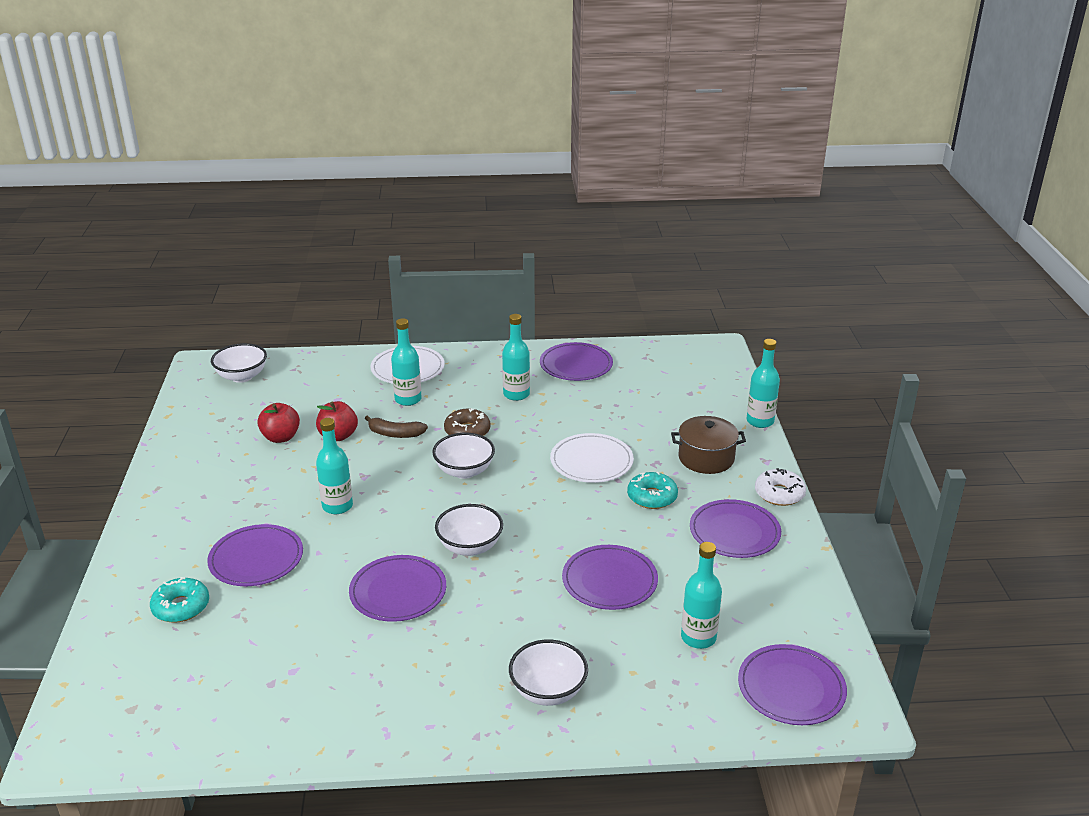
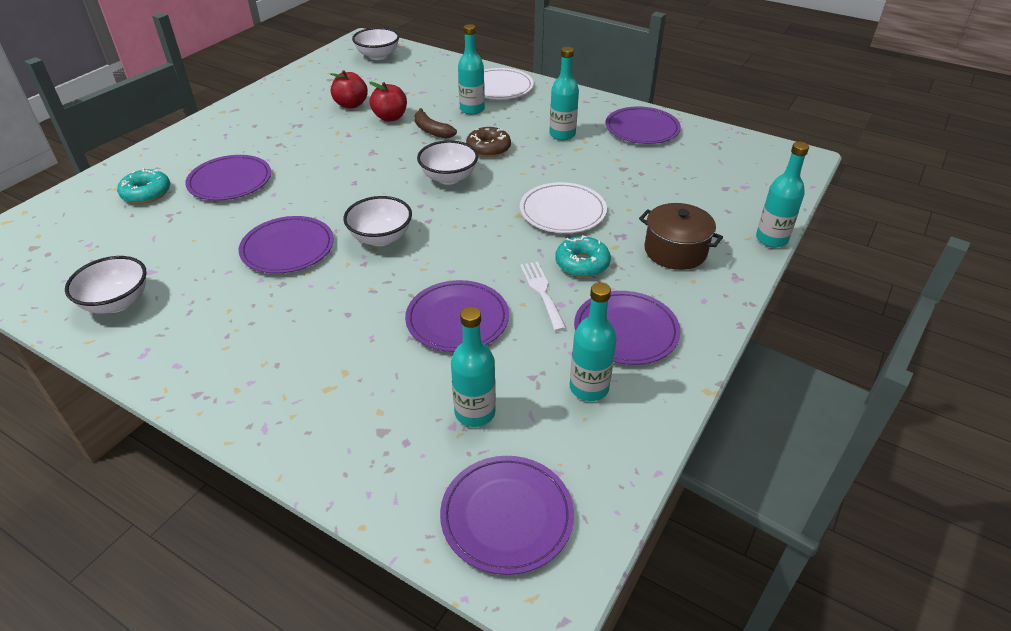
camera: 35 degrees right, 10 degrees up
(337, 506) = (327, 167): turquoise bottle -> turquoise bottle (589, 388)
(548, 691) = (293, 388): white bowl -> white bowl (117, 303)
(647, 532) = (542, 292): none -> white fork
(779, 494) = (715, 315): white donut -> none

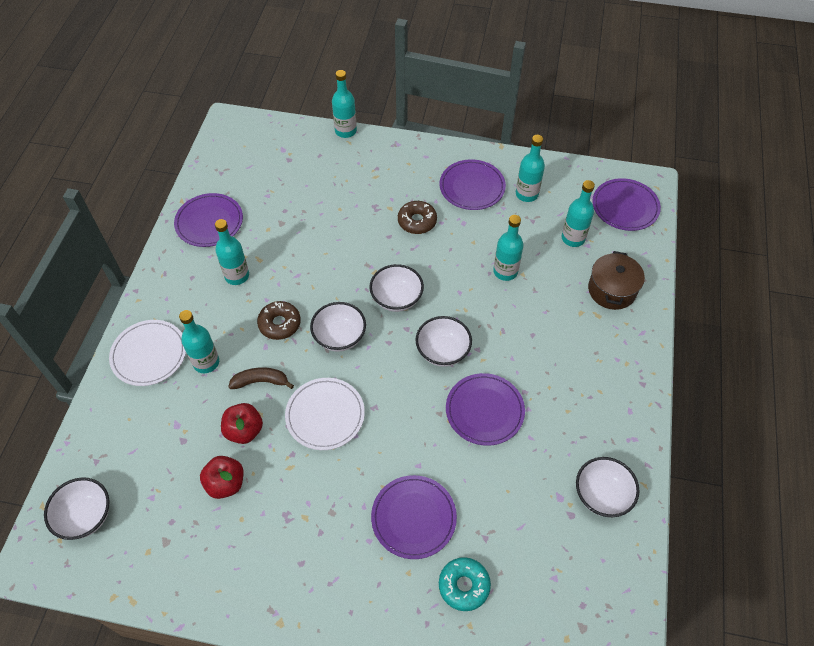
camera: 110 degrees left, 15 degrees up
(432, 131) = (261, 381): brown banana -> brown banana turned 120 degrees counterclockwise
(457, 319) = (505, 271): purple plate -> turquoise bottle
(472, 222) = (396, 298): none -> white bowl
(542, 292) = (457, 235): white fork -> none
(562, 211) = (358, 246): white plate -> white plate (325, 415)
(582, 263) = (417, 221): turquoise donut -> brown donut
(675, 251) = (380, 176): brown pot -> brown pot (612, 290)

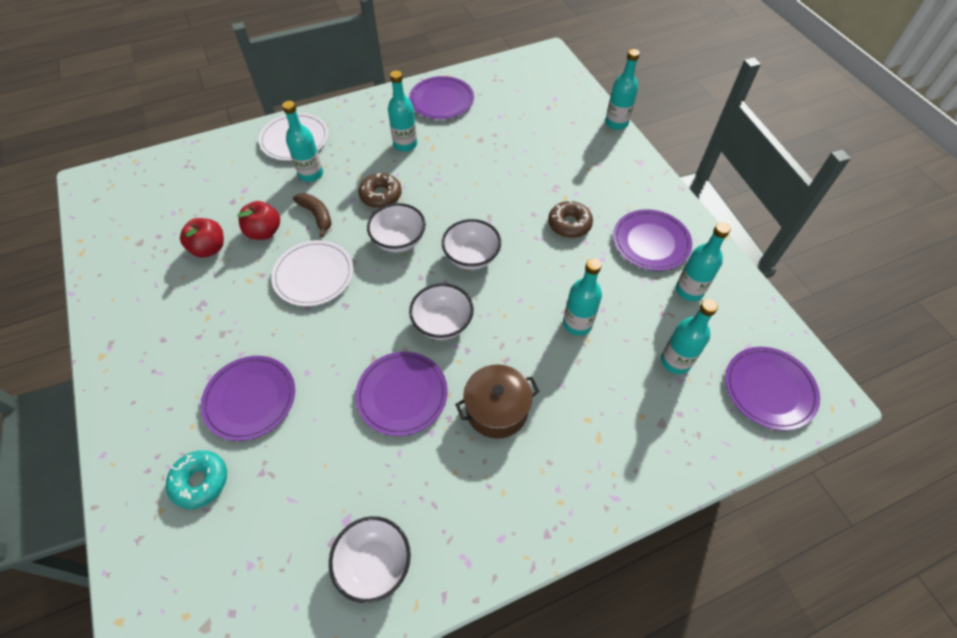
camera: 55 degrees right, 0 degrees up
(85, 516) = (138, 187): white bowl -> none
(612, 290) = (644, 435): brown pot -> brown pot (497, 409)

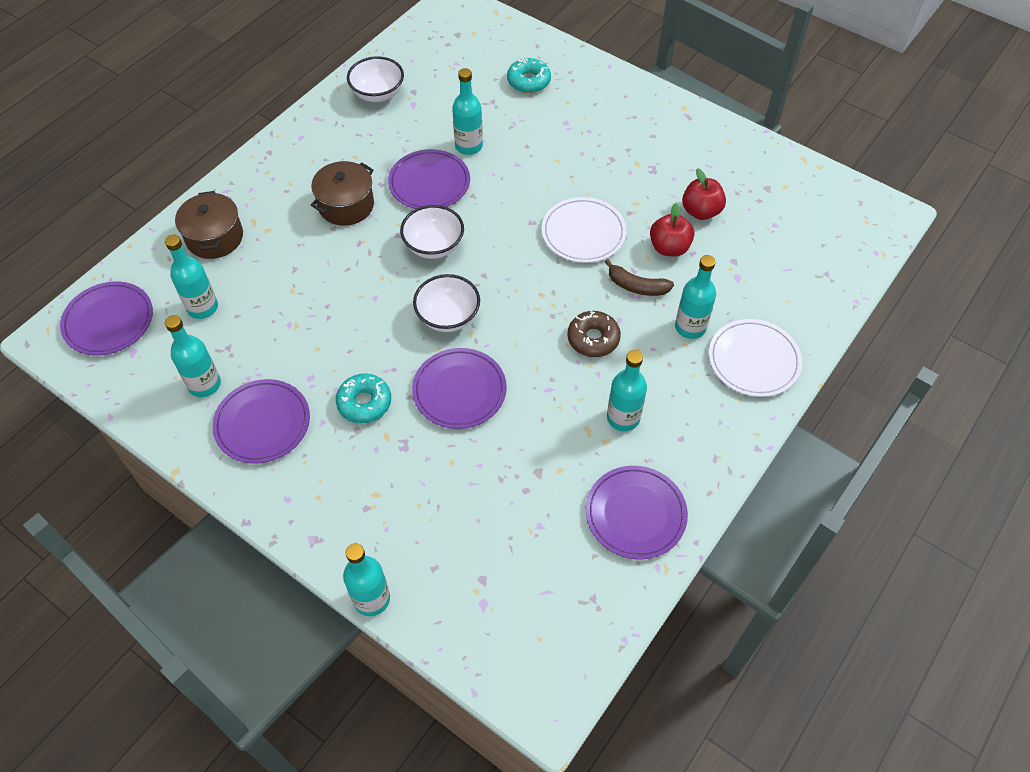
camera: 150 degrees right, 0 degrees up
(250, 399) = (543, 132): purple plate -> purple plate (459, 390)
(399, 240) = (533, 300): white bowl -> none
(569, 224) = (364, 403): brown donut -> turquoise donut
(577, 324) = (308, 300): turquoise bottle -> turquoise bottle (469, 146)
(645, 437) = (214, 237): none -> brown pot

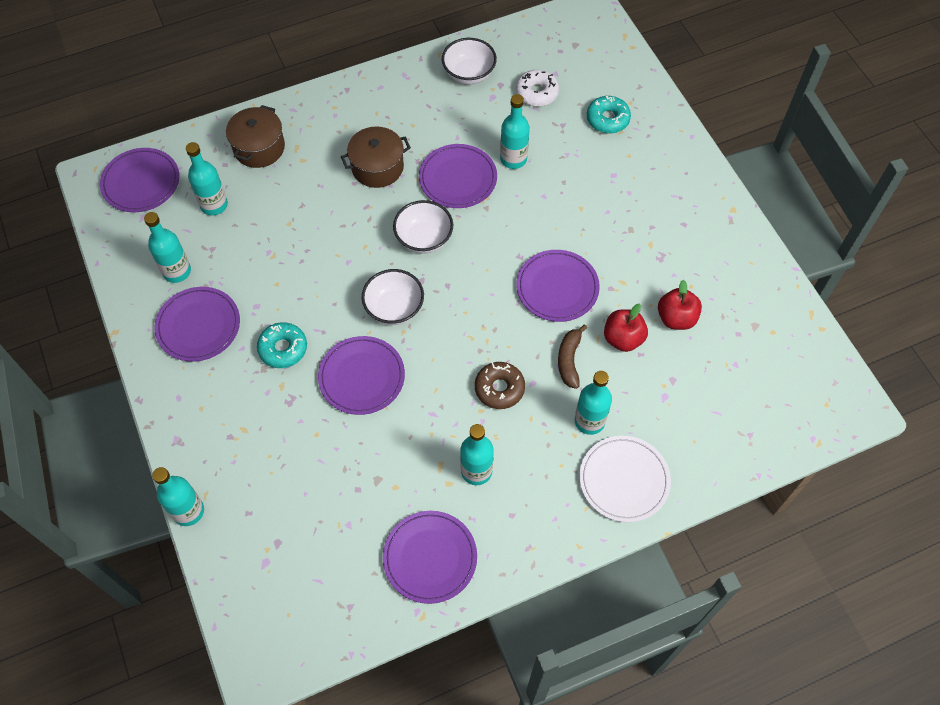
camera: 30 degrees right, 5 degrees up
(451, 85) = (536, 93): none -> white donut
(583, 233) = (557, 287): white plate -> purple plate
(636, 286) = (569, 360): brown banana -> brown banana turned 45 degrees clockwise

